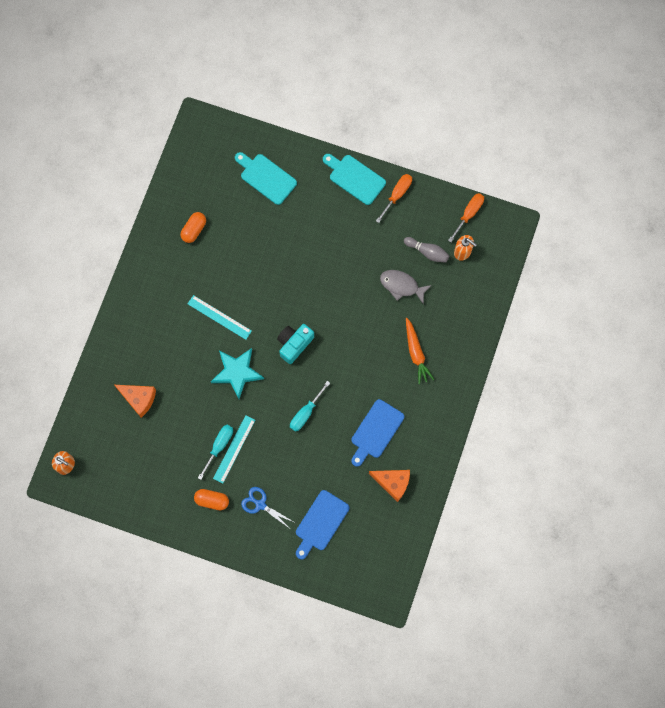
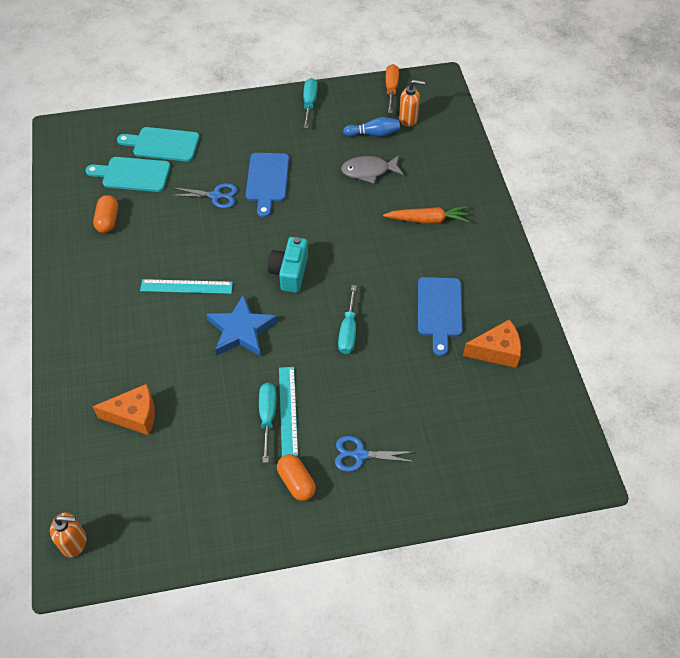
camera: 30 degrees left, 20 degrees down
(212, 500) = (296, 482): orange capsule -> orange capsule turned 75 degrees clockwise
(237, 372) = (241, 330): turquoise star -> blue star
(279, 248) = (216, 196): none -> blue scissors
(320, 523) = (446, 436): blue cutting board -> blue cutting board (267, 180)
(355, 178) = (257, 108): turquoise cutting board -> turquoise cutting board (133, 174)
(397, 195) = (309, 103): orange screwdriver -> turquoise screwdriver
(416, 353) = (427, 220): orange carrot -> orange carrot turned 45 degrees counterclockwise
(427, 252) = (374, 134): grey bowling pin -> blue bowling pin

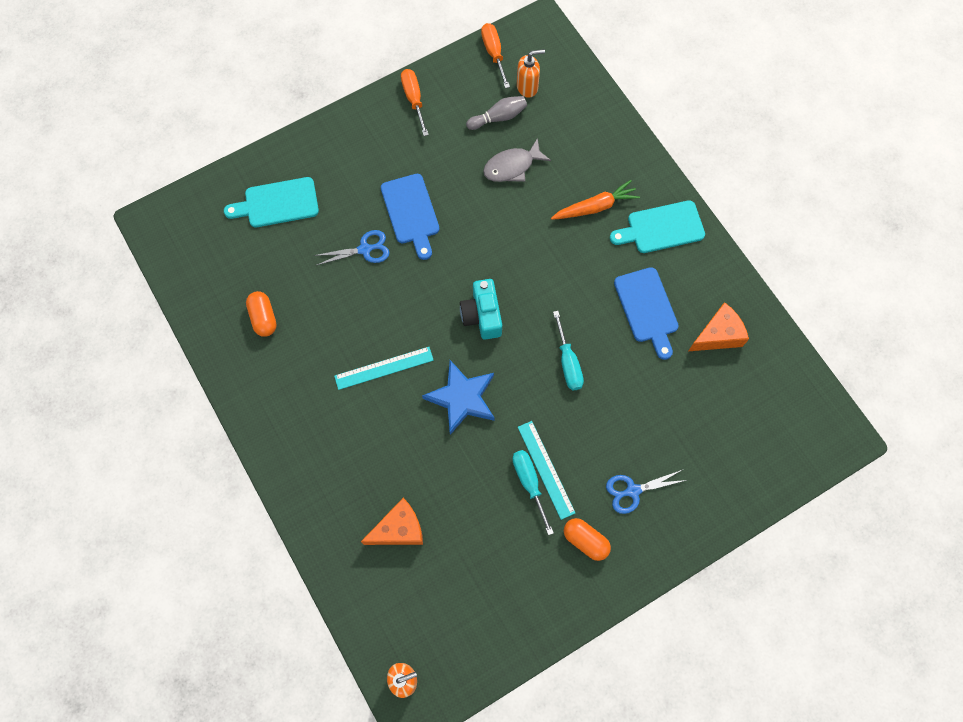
camera: 20 degrees left, 15 degrees up
(133, 174) = (263, 252): turquoise cutting board -> turquoise cutting board (661, 228)
(309, 103) = (414, 99): turquoise screwdriver -> orange screwdriver
(374, 134) = (498, 117): blue bowling pin -> grey bowling pin

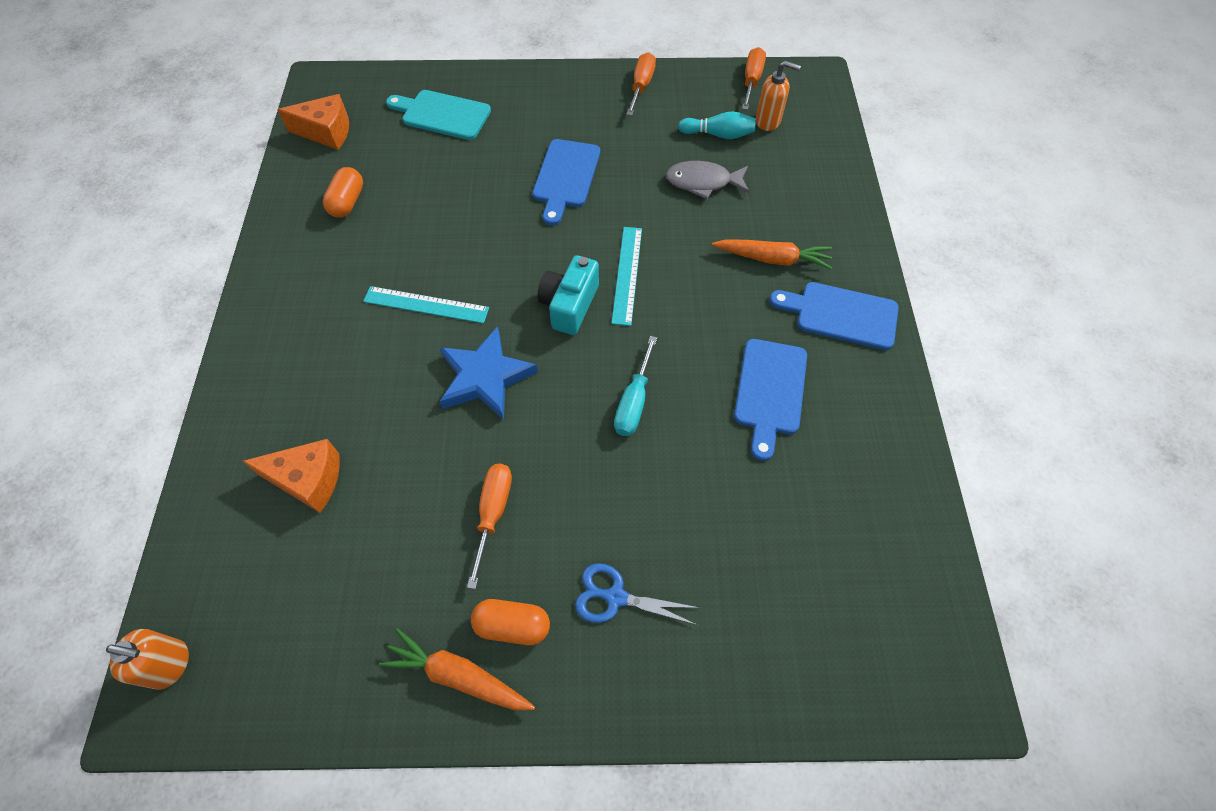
camera: 30 degrees right, 10 degrees down
(365, 249) = (494, 188): blue scissors -> none
(498, 117) = (718, 134): grey bowling pin -> turquoise bowling pin
(529, 483) = (493, 513): turquoise screwdriver -> orange screwdriver
(546, 469) = (524, 508): turquoise ruler -> turquoise ruler (627, 274)
(574, 585) = (458, 675): none -> orange carrot
(585, 541) = (512, 625): orange capsule -> orange capsule turned 60 degrees counterclockwise
(661, 228) = (841, 315): turquoise cutting board -> blue cutting board
(717, 335) = (845, 466): orange cheese -> orange cheese (326, 132)

